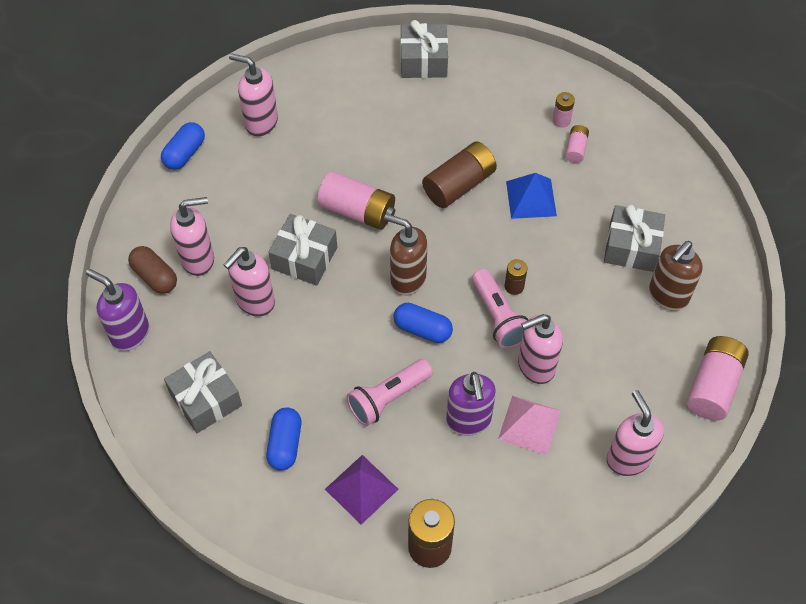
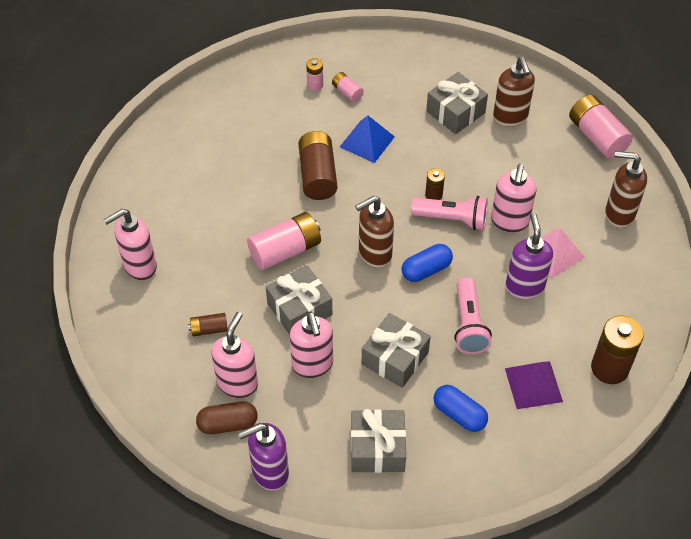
camera: 55 degrees left, 5 degrees down
(185, 153) = (120, 336): blue capsule -> none
(236, 207) = (209, 329): none -> brown battery
(423, 61) = (182, 130): grey gift -> grey gift (395, 358)
(468, 421) = (524, 286): purple soap dispenser -> purple soap dispenser turned 120 degrees counterclockwise
(627, 458) = (618, 214): pink soap dispenser -> brown soap dispenser

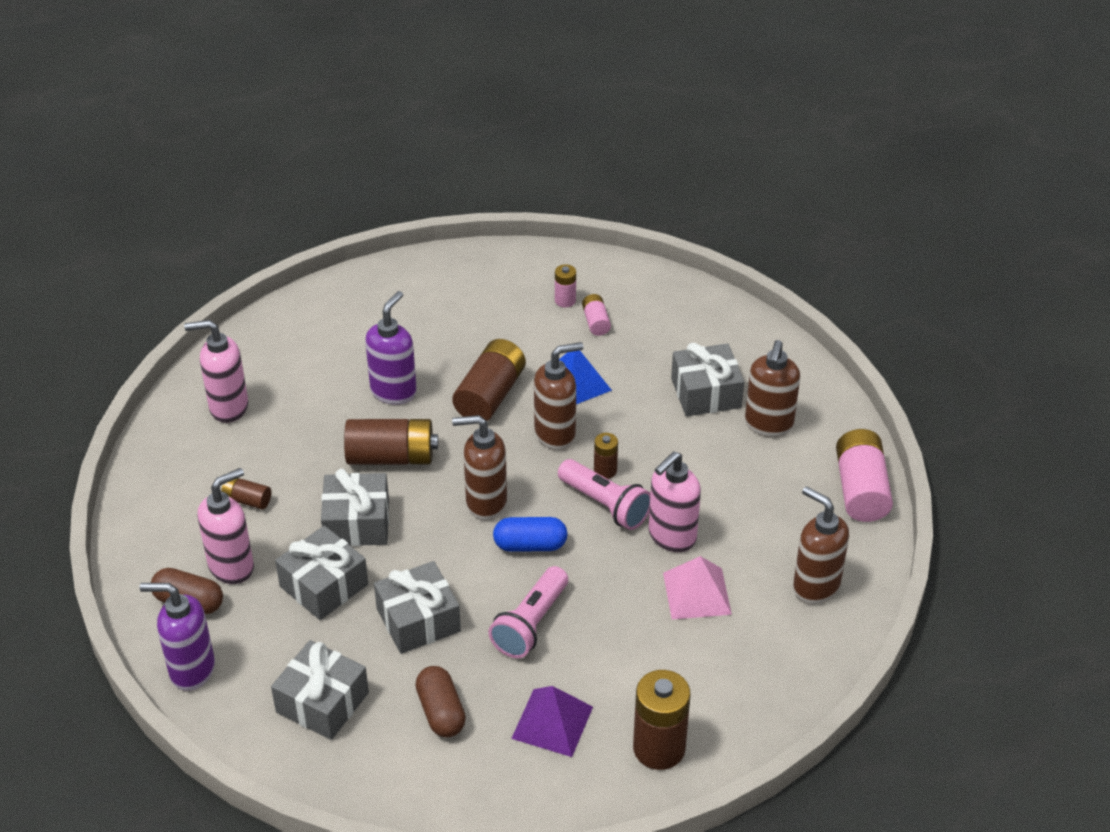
camera: 30 degrees right, 10 degrees down
(285, 250) = (391, 457): pink battery -> brown battery
(312, 365) = (324, 585): pink soap dispenser -> grey gift
(382, 184) = (556, 434): none -> brown soap dispenser
(459, 414) = (441, 712): blue capsule -> brown capsule
(524, 286) = (631, 613): purple soap dispenser -> purple soap dispenser (394, 391)

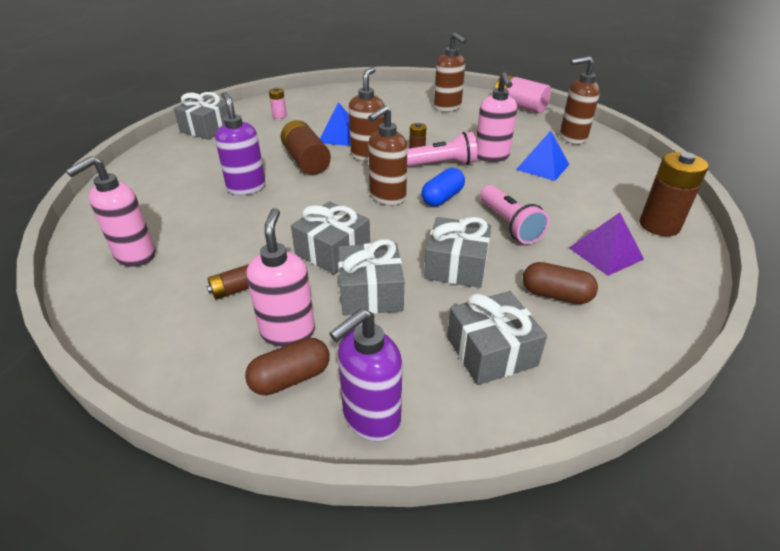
camera: 50 degrees left, 5 degrees down
(391, 457) = (297, 212): brown battery -> none
(596, 322) = (309, 115): pink battery -> none
(696, 593) = (542, 167): pink pyramid -> blue pyramid
(706, 393) = (403, 111): grey gift -> grey gift (207, 128)

